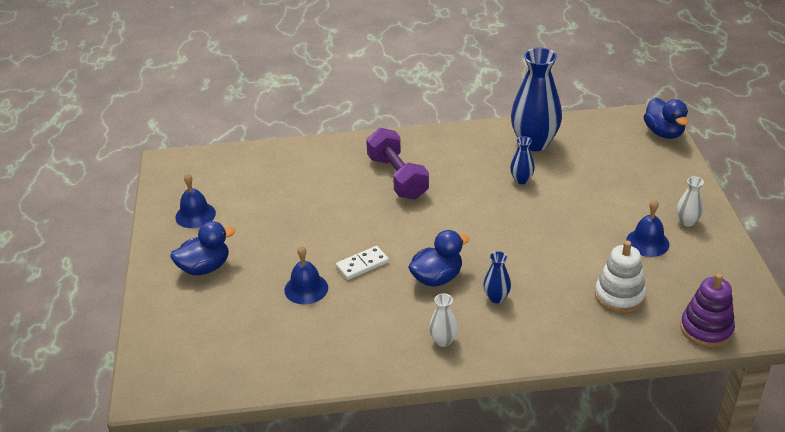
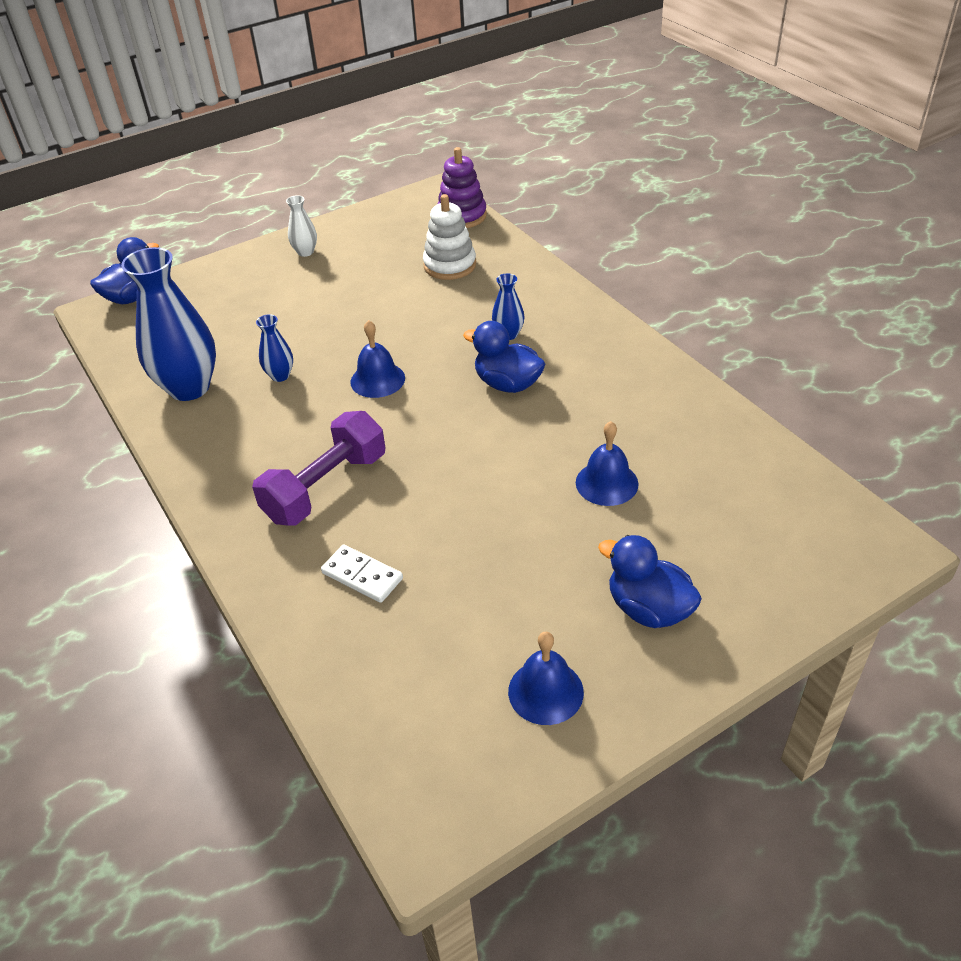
camera: 115 degrees left, 5 degrees up
(362, 264) = (527, 451): white domino -> white domino (362, 576)
(443, 340) = (599, 349): white vase -> none
(647, 242) = (354, 267): blue bell -> blue bell (377, 380)

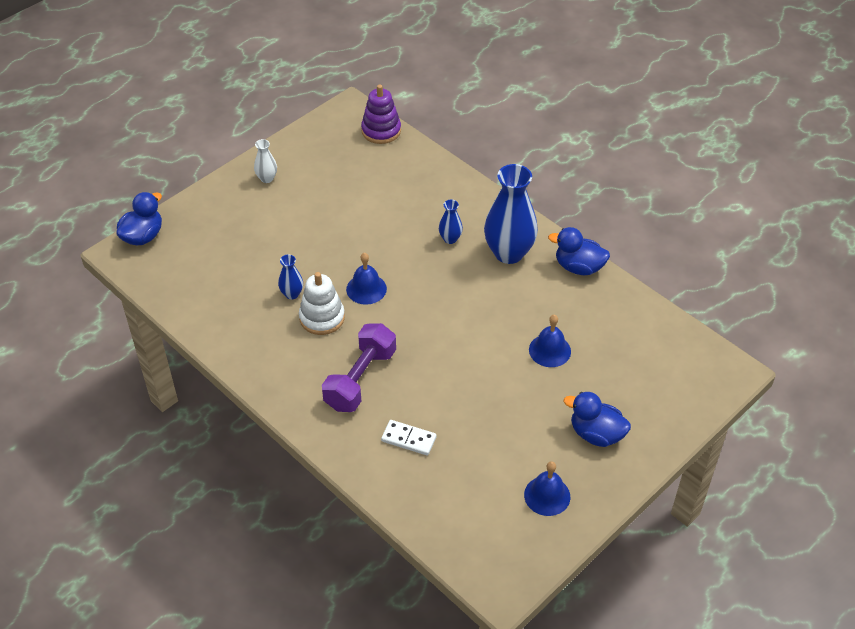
camera: 15 degrees left, 5 degrees up
(189, 388) = (226, 312): blue vase -> blue vase (509, 253)
(450, 265) = (387, 180): white stacking toy -> white stacking toy (322, 318)
(507, 384) = (461, 281): blue duck -> blue duck (578, 267)

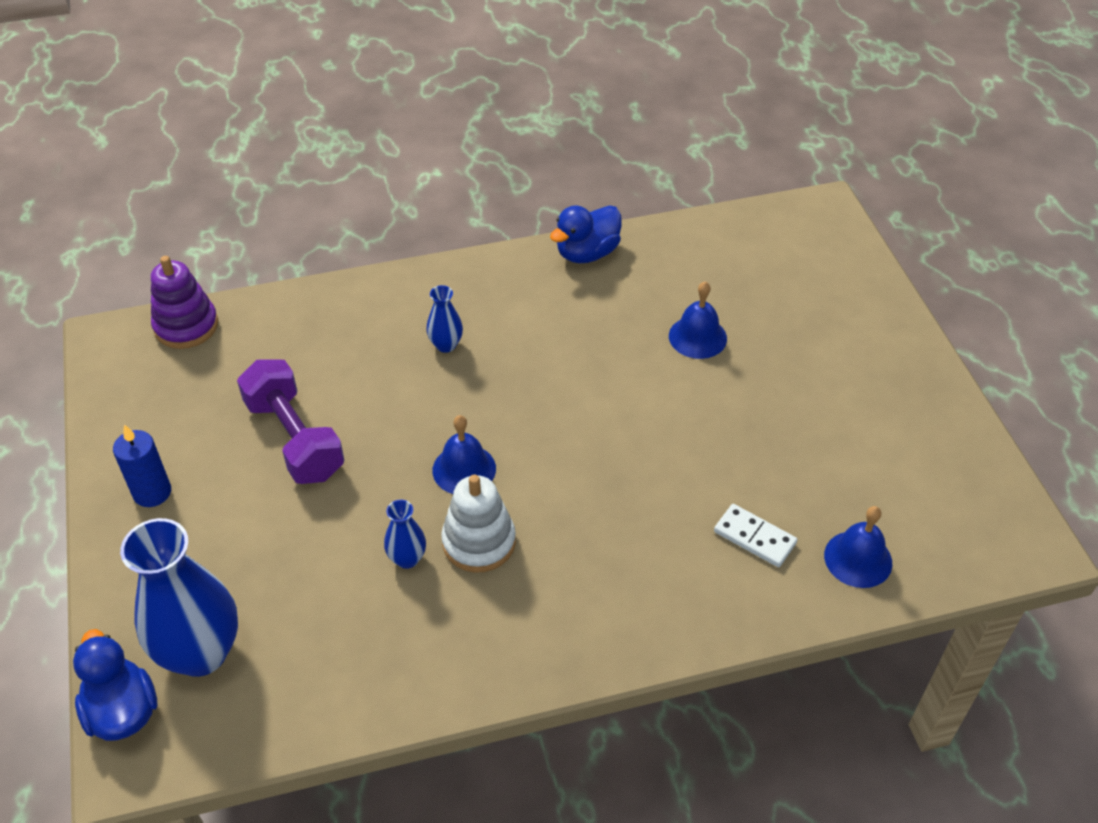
camera: 60 degrees left, 0 degrees up
(267, 178) = (152, 492): white vase -> blue candle
(360, 379) = (620, 546): purple dumbbell -> purple dumbbell (295, 438)
(408, 439) = (754, 538): white domino -> white domino turned 75 degrees clockwise
(509, 253) = (515, 302): blue vase -> blue vase (201, 653)
(547, 495) = (915, 440): blue bell -> blue bell (858, 559)
(596, 434) = (848, 355): blue duck -> none

